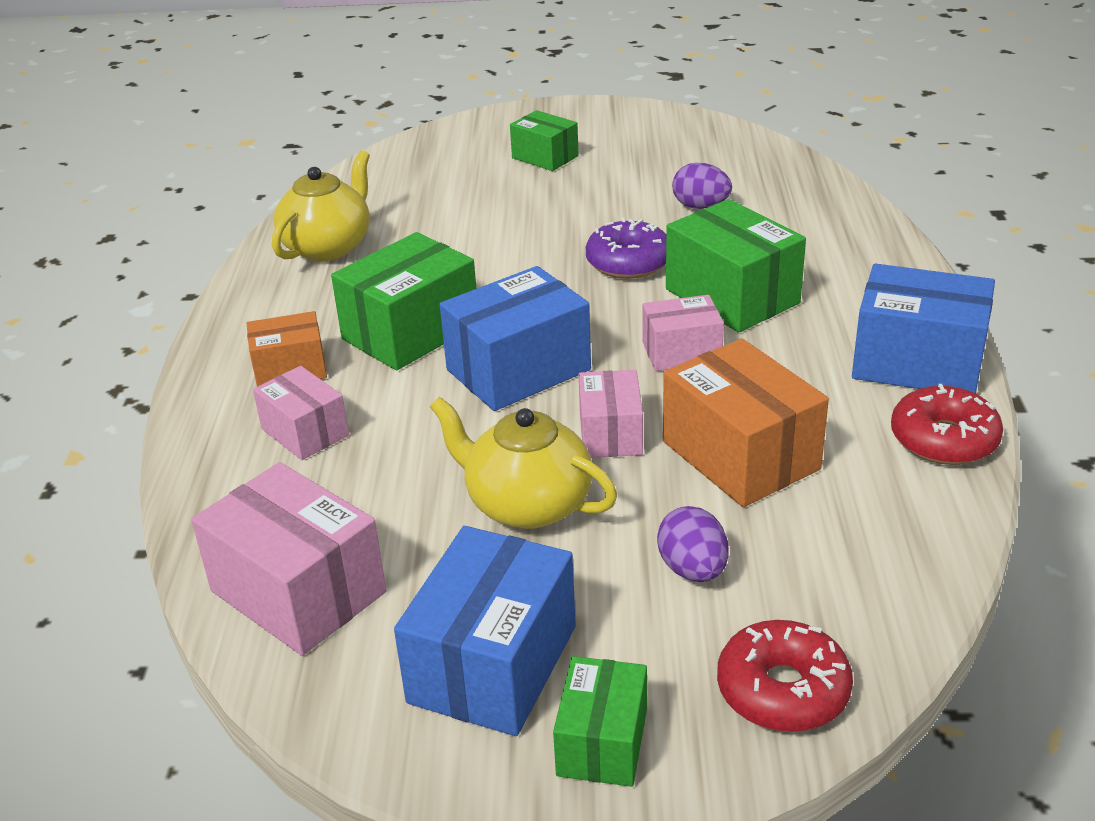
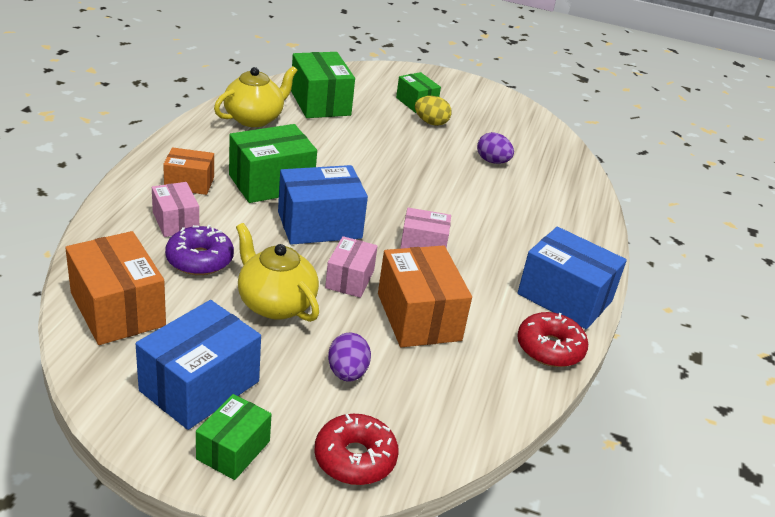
camera: 10 degrees right, 0 degrees up
(298, 591) = (118, 309): pink box -> orange box
(583, 178) = (431, 123): none -> yellow egg
(628, 262) = (426, 182): purple donut -> purple donut (199, 259)
(732, 296) = (476, 221): green box -> green box (320, 103)

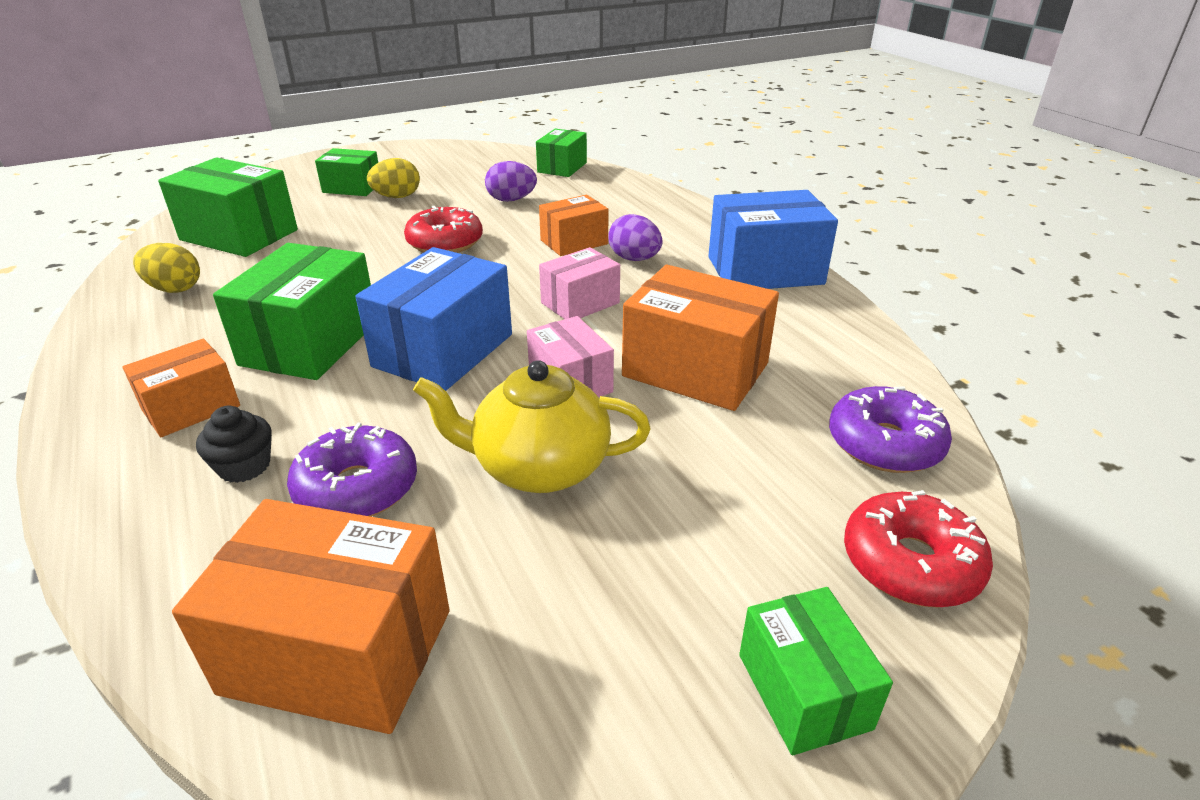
camera: 40 degrees left, 0 degrees up
(175, 222) = (244, 466): pink box -> black cupcake
(200, 386) = (626, 649): blue box -> none
(254, 118) = (174, 289): yellow teapot -> yellow egg
(347, 373) = (739, 479): purple egg -> purple egg (634, 259)
(444, 416) = (884, 444): none -> purple donut
(482, 209) = (574, 242): none -> orange box
(550, 348) = (833, 318): red donut -> red donut (445, 243)
(563, 156) = (562, 167): none -> green box

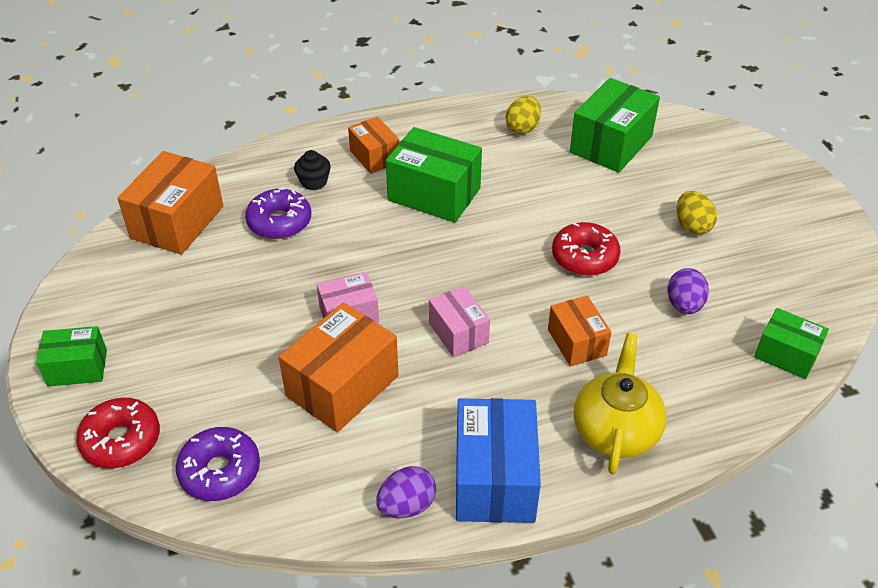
camera: 100 degrees right, 10 degrees up
(352, 188) = (715, 197): green box -> none
(443, 350) = (407, 254): blue box -> none
(539, 467) = (267, 292): yellow teapot -> yellow teapot (615, 431)
(634, 259) = (534, 381): purple egg -> purple egg (407, 506)

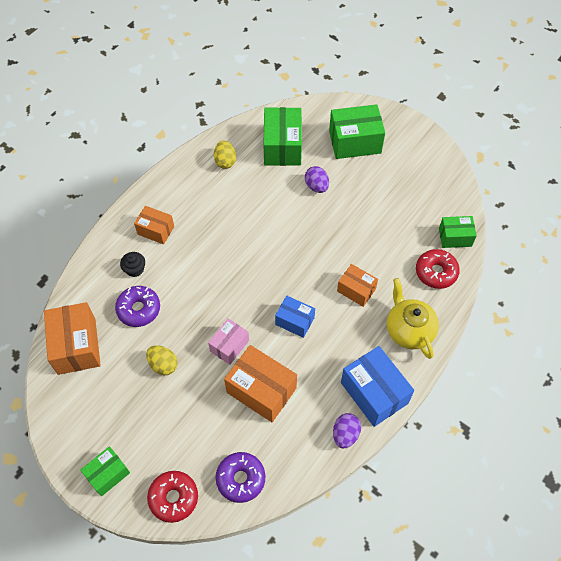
camera: 35 degrees left, 15 degrees up
(342, 386) = (261, 390): orange box -> orange box turned 60 degrees counterclockwise
(434, 194) = (212, 238): green box -> green box (355, 142)
(458, 333) = (294, 321): pink box -> blue box
(584, 257) = (322, 234): red donut -> red donut (436, 272)
(684, 305) = (391, 235): purple egg -> purple egg (316, 186)
(692, 226) = (362, 181): yellow egg -> yellow egg (163, 365)

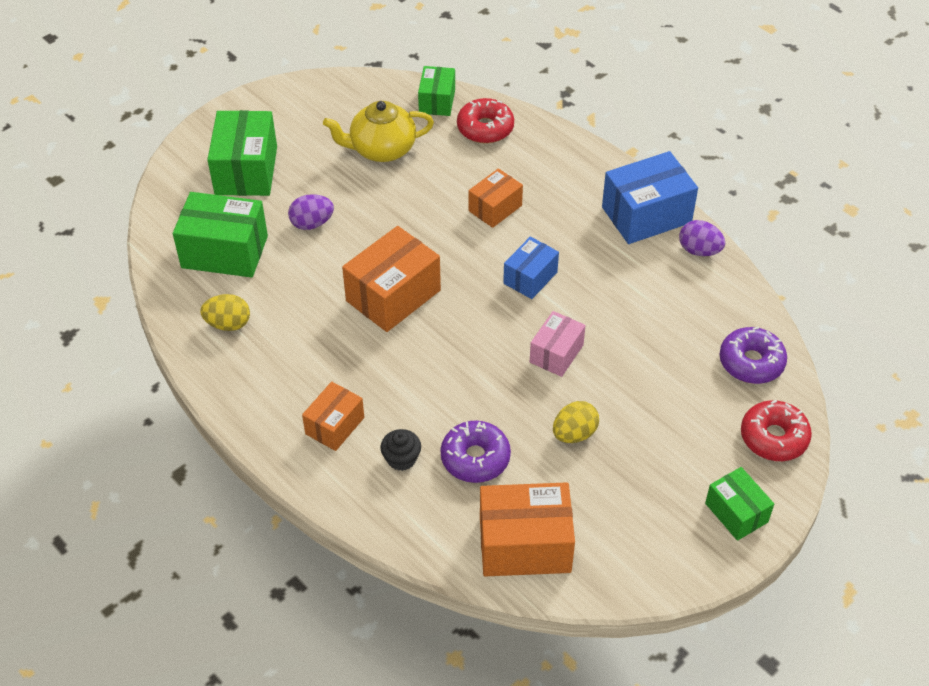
camera: 80 degrees left, 10 degrees down
(229, 346) = (556, 353): pink box -> pink box turned 75 degrees clockwise
(261, 390) = (629, 326): orange box -> orange box (393, 296)
(409, 330) = (564, 168): yellow teapot -> yellow teapot (381, 149)

